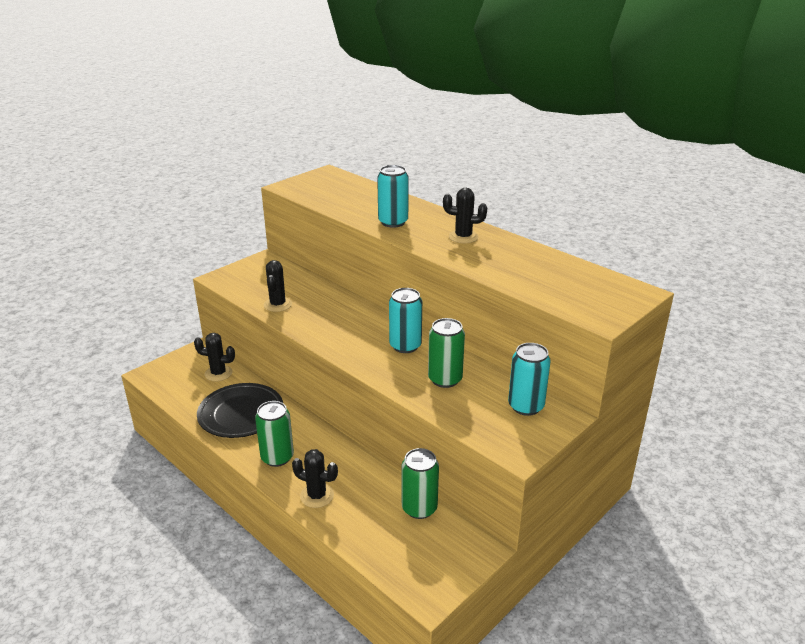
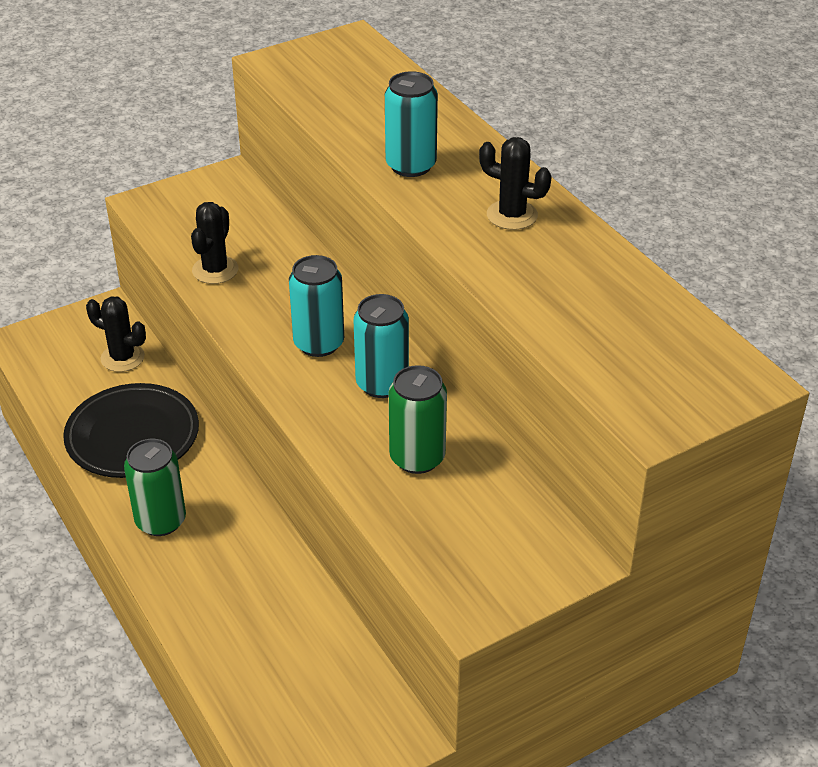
camera: 15 degrees right, 10 degrees up
(317, 495) = (196, 596): black cactus -> none
(419, 508) = (338, 649): green can -> none
(526, 406) = (522, 531): turquoise can -> turquoise can (319, 343)

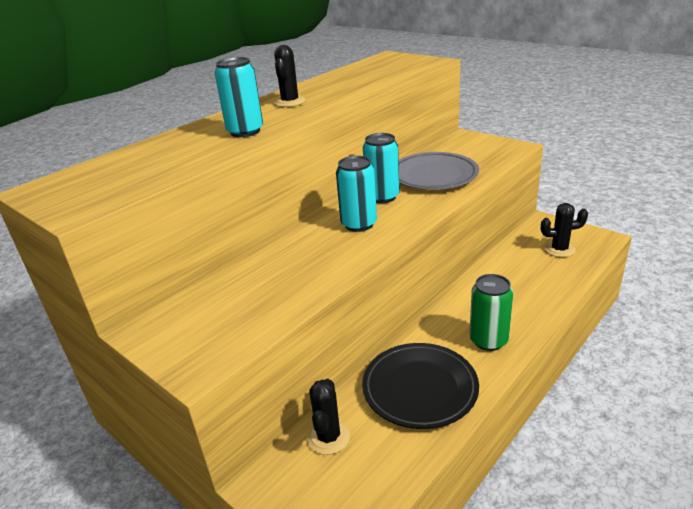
camera: 105 degrees left, 10 degrees down
(215, 270) = (295, 289): black cactus -> black cactus (559, 249)
(417, 458) = (433, 176): green can -> grey plate

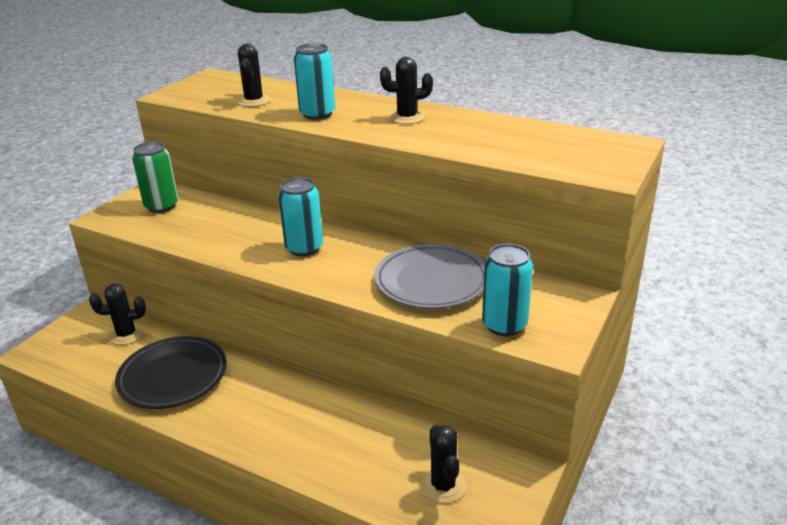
camera: 75 degrees right, 0 degrees up
(170, 160) = (254, 101): none -> black cactus
(382, 197) = (368, 254): turquoise can -> turquoise can (504, 325)
(488, 340) = (239, 418): green can -> green can (161, 206)

